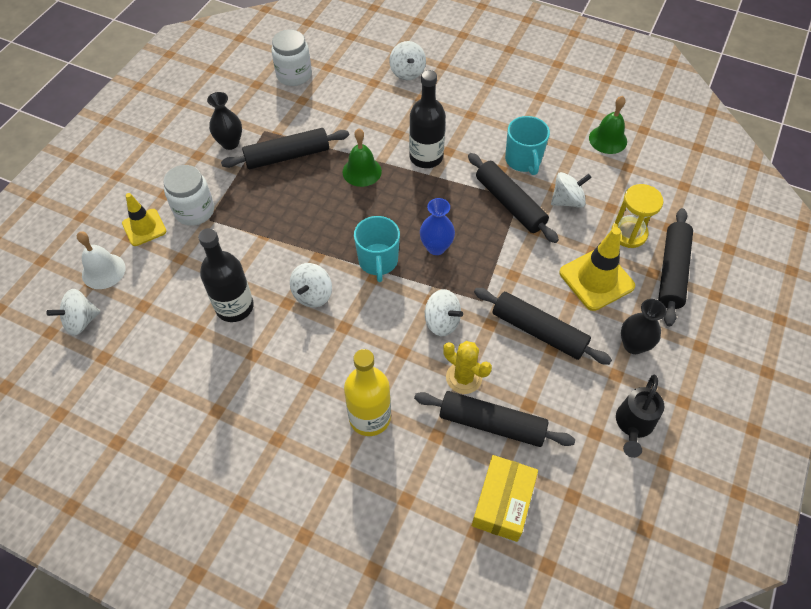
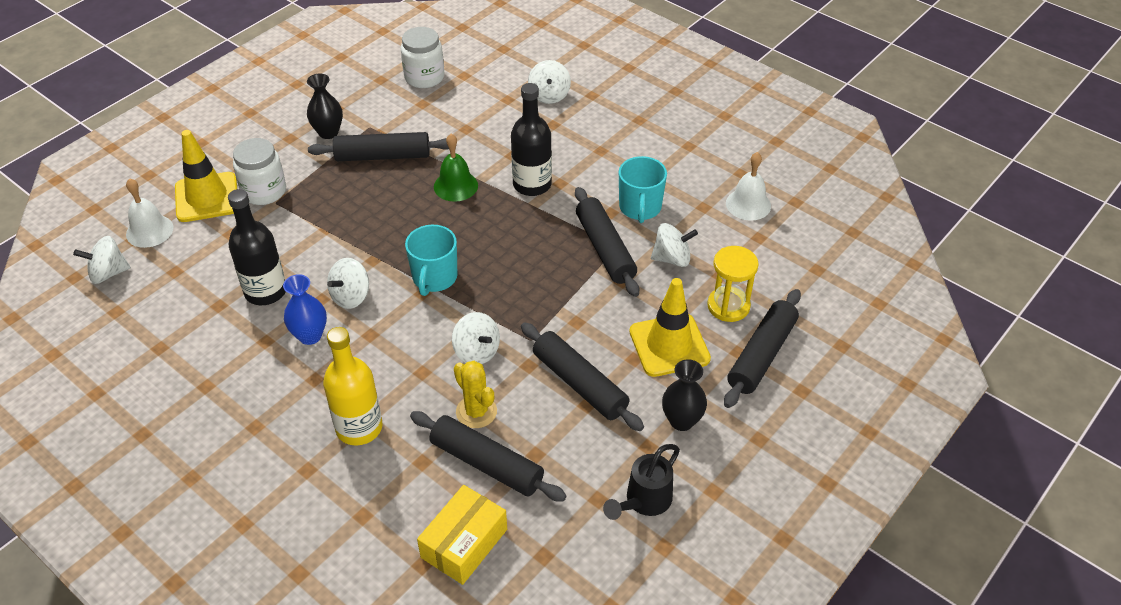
camera: 15 degrees right, 10 degrees down
(144, 227) = (207, 197): yellow traffic cone -> yellow traffic cone, size x1.53
(436, 247) = (503, 277): blue vase -> blue vase (310, 336)
(608, 139) = (748, 204): green bell -> white bell

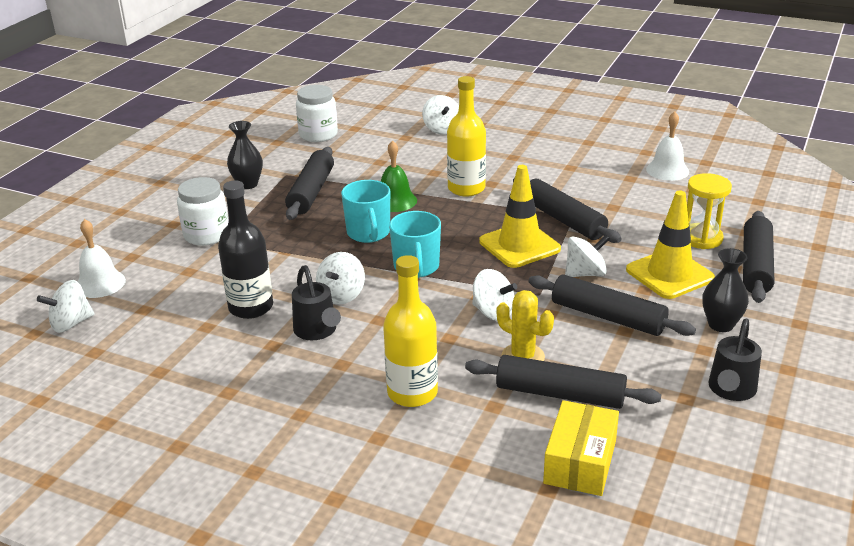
camera: 15 degrees left, 15 degrees down
(207, 197) = (149, 249): yellow traffic cone -> yellow traffic cone (519, 245)
(310, 336) = (317, 332): blue vase -> black watering can
(383, 156) = (311, 192): black rolling pin -> black rolling pin turned 60 degrees counterclockwise
(532, 184) = (466, 188): black bottle -> yellow bottle
(640, 208) = (575, 188): turquoise mug -> turquoise mug (368, 233)
(672, 258) = (628, 216): white spinning top -> white spinning top (585, 273)

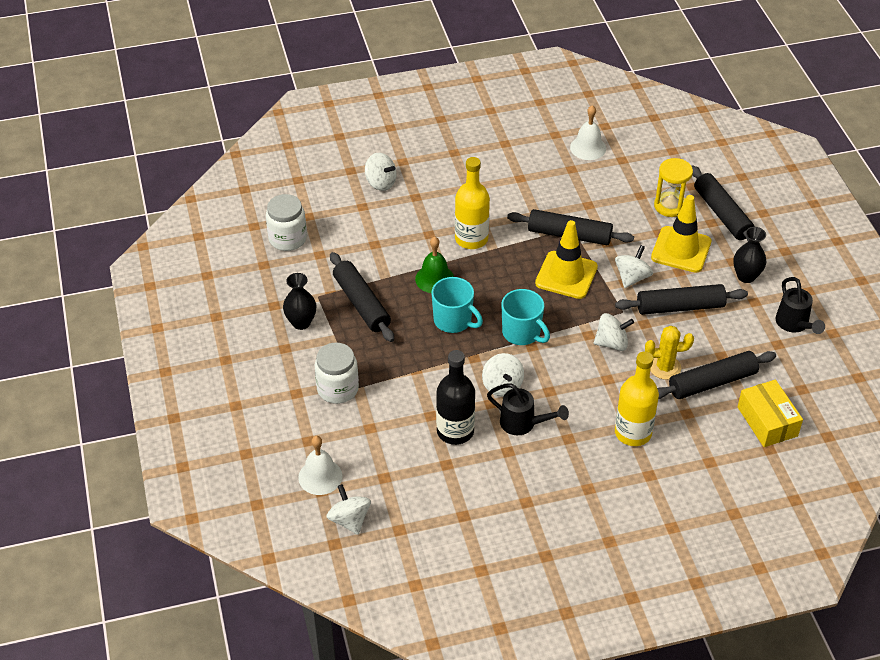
camera: 40 degrees left, 15 degrees up
(71, 323) = (349, 520): white spinning top -> white spinning top turned 135 degrees clockwise

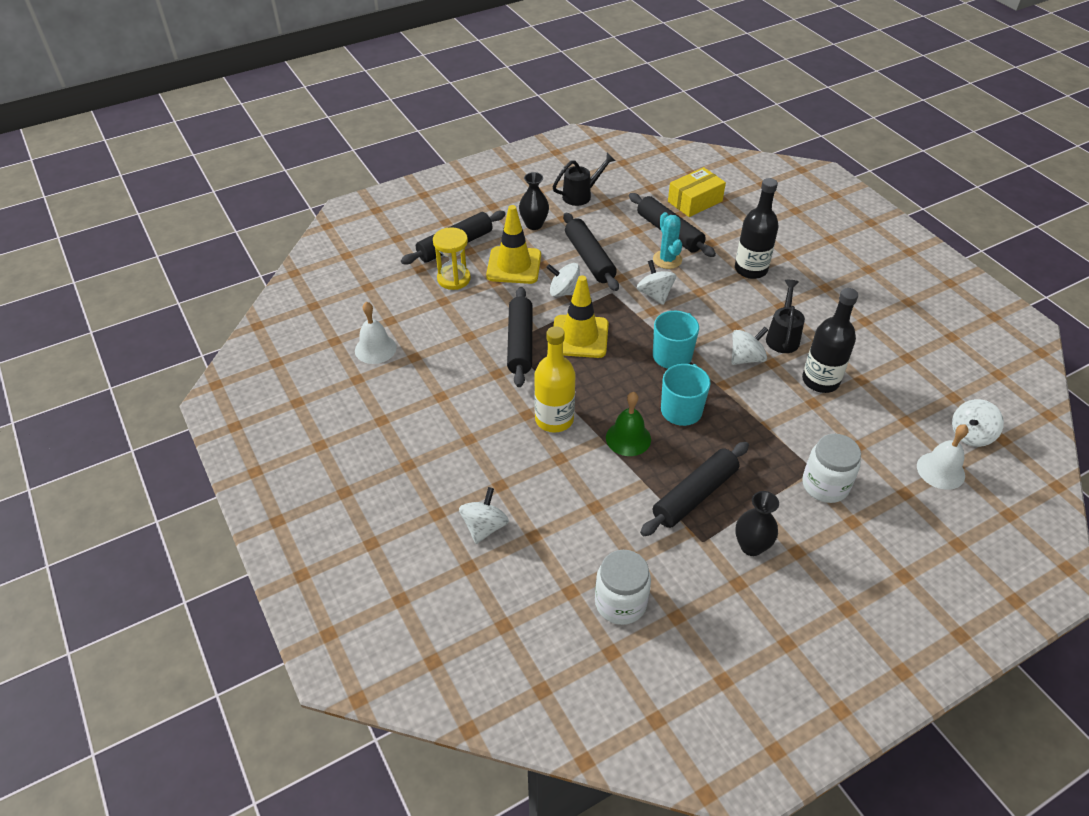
camera: 105 degrees left, 0 degrees up
(633, 433) = (751, 269): yellow bottle -> black bottle
(665, 367) = (667, 260): yellow cactus -> turquoise cactus

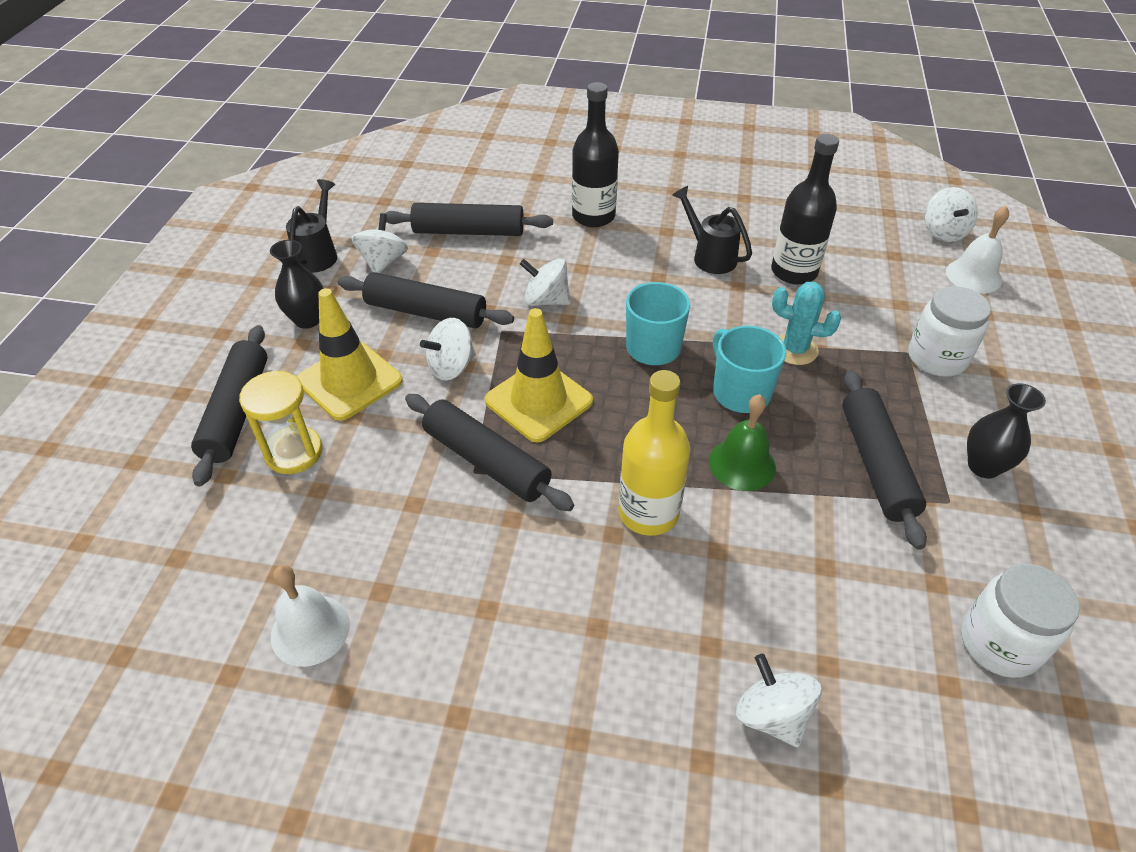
camera: 50 degrees left, 0 degrees up
(667, 260) = (506, 259): turquoise cactus -> turquoise cactus (795, 349)
(695, 201) = (449, 187): yellow box -> none
(746, 358) = (713, 298): white spinning top -> white spinning top (383, 262)

